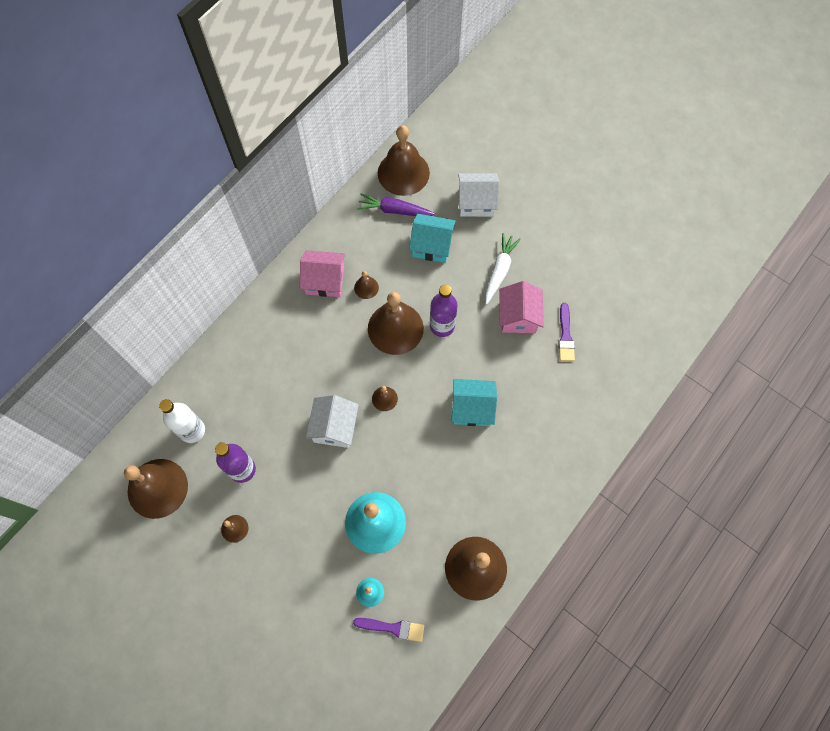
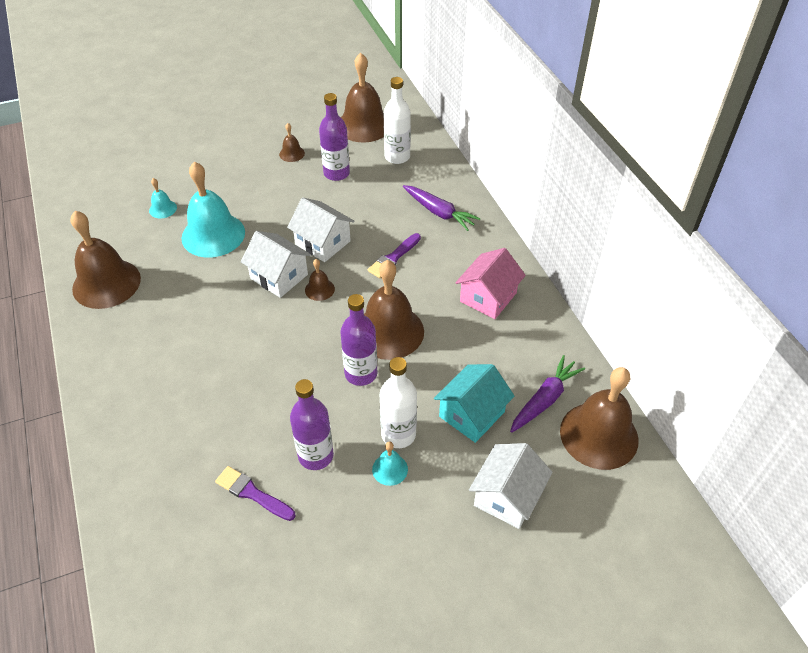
camera: 120 degrees right, 20 degrees down
(250, 358) = (439, 212): none -> purple carrot
(366, 287) = (456, 328): brown bell -> none
(389, 437) = (279, 276): none -> white house
(393, 628) = (122, 211): purple brush -> purple brush (393, 258)
(472, 408) = (249, 354): turquoise house -> none
(473, 278) = (398, 434): none -> white bottle
(499, 270) = (390, 469): white carrot -> turquoise bell
(518, 316) = (316, 455): pink house -> purple bottle

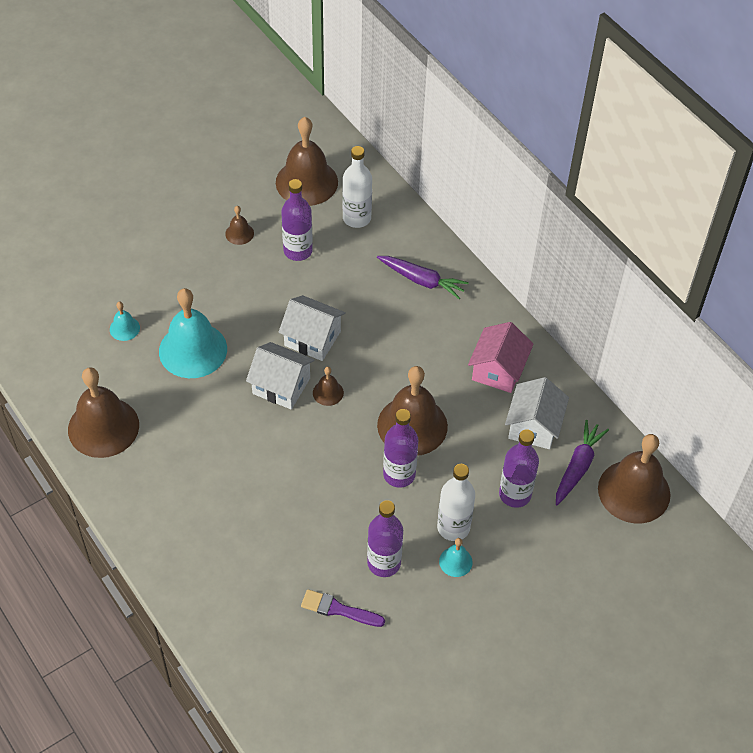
camera: 15 degrees left, 5 degrees up
(393, 258) = (391, 343): purple brush -> none
(471, 414) = (515, 494): turquoise house -> purple bottle
(507, 496) = (566, 564): white house -> white house (534, 426)

